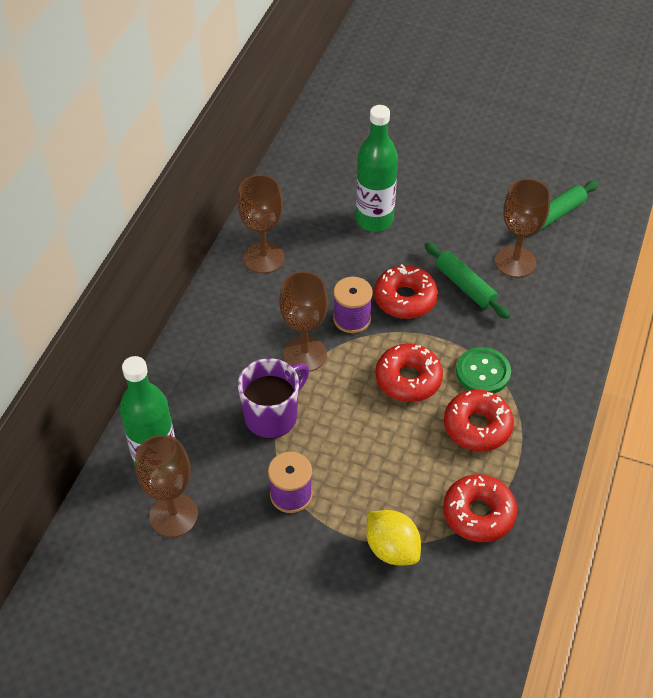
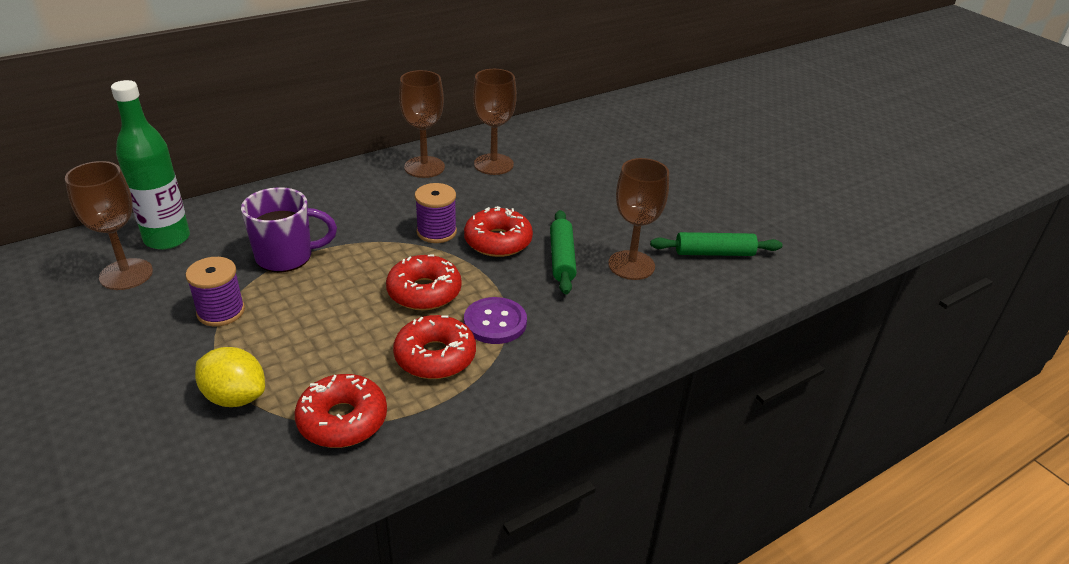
camera: 35 degrees right, 15 degrees down
(305, 354) = (368, 234): brown goblet -> brown goblet (493, 164)
(374, 220) = (543, 185): green bottle -> none
(392, 548) = (235, 397): yellow lemon -> yellow lemon turned 60 degrees counterclockwise
(483, 372) = (495, 322): green button -> purple button

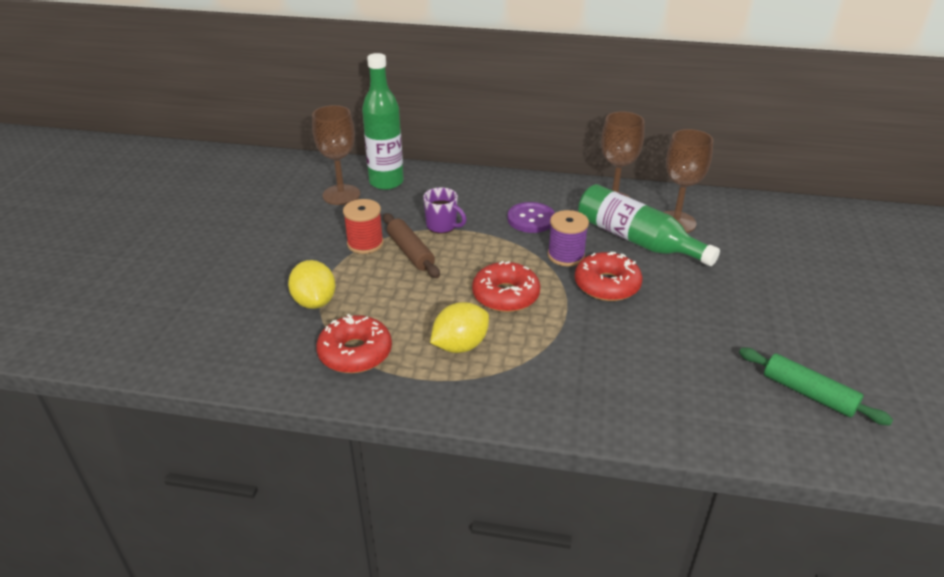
camera: 45 degrees right, 0 degrees up
(221, 311) = (365, 243): purple spool -> red spool
(283, 297) = (410, 252): none -> brown rolling pin
(286, 257) = (442, 226): purple mug -> purple mug, size x0.65
(435, 356) = (460, 345): red donut -> yellow lemon
(479, 192) = (637, 240): none -> green bottle
(495, 322) = (532, 345): purple button -> purple button (531, 219)
(561, 258) = (646, 324): green rolling pin -> none
(631, 265) = (705, 361): brown goblet -> none

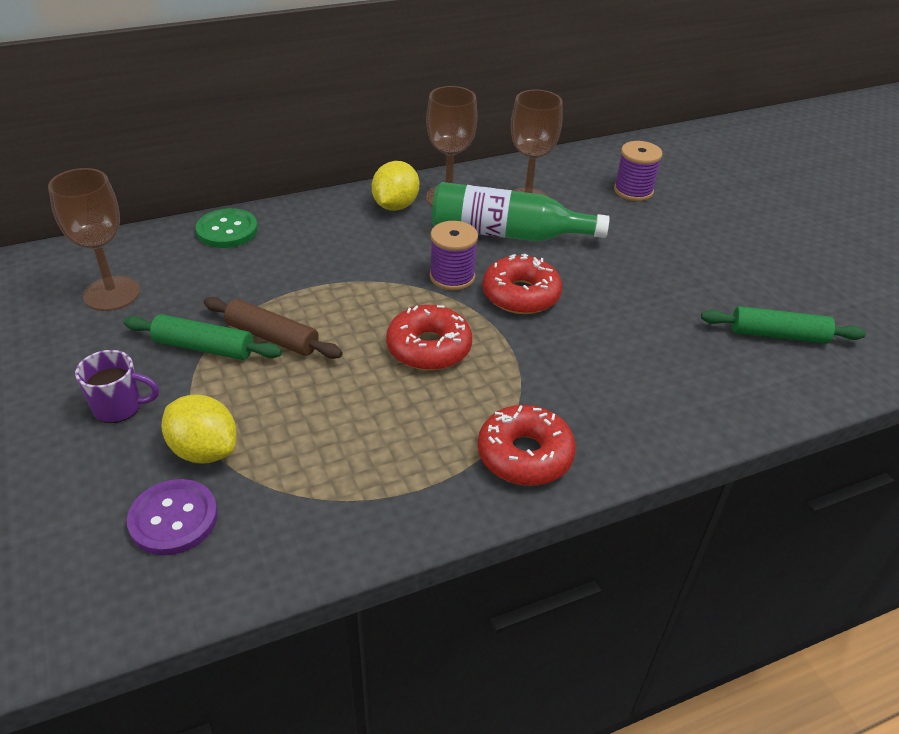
camera: 35 degrees left, 5 degrees up
(355, 353) = (317, 493): red donut -> red donut (524, 455)
(365, 243) = (204, 347): red spool -> green rolling pin
(386, 182) = (160, 257): green bottle -> none
(440, 178) = (227, 230): none -> green button
(442, 226) = (283, 290): purple mug -> purple mug (119, 407)
(460, 345) = (431, 428): yellow lemon -> yellow lemon (395, 206)
(531, 219) = (378, 247): purple button -> purple button (173, 519)
(779, 241) = (633, 191): none -> purple spool

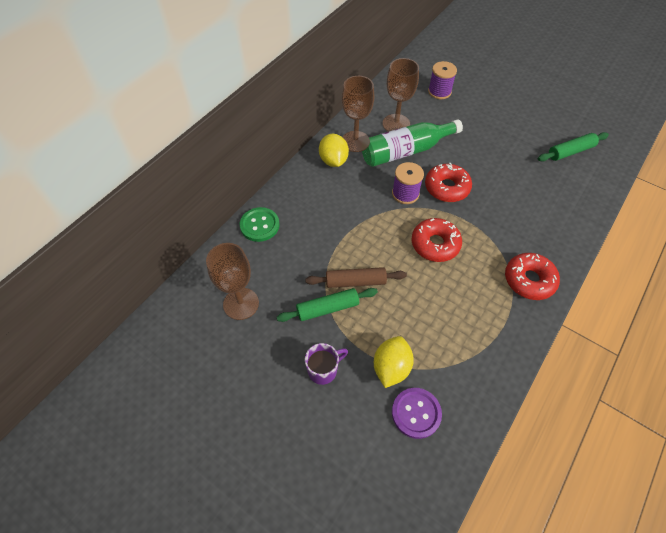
camera: 30 degrees left, 15 degrees up
(204, 450) = (391, 367): yellow lemon -> yellow lemon turned 75 degrees counterclockwise

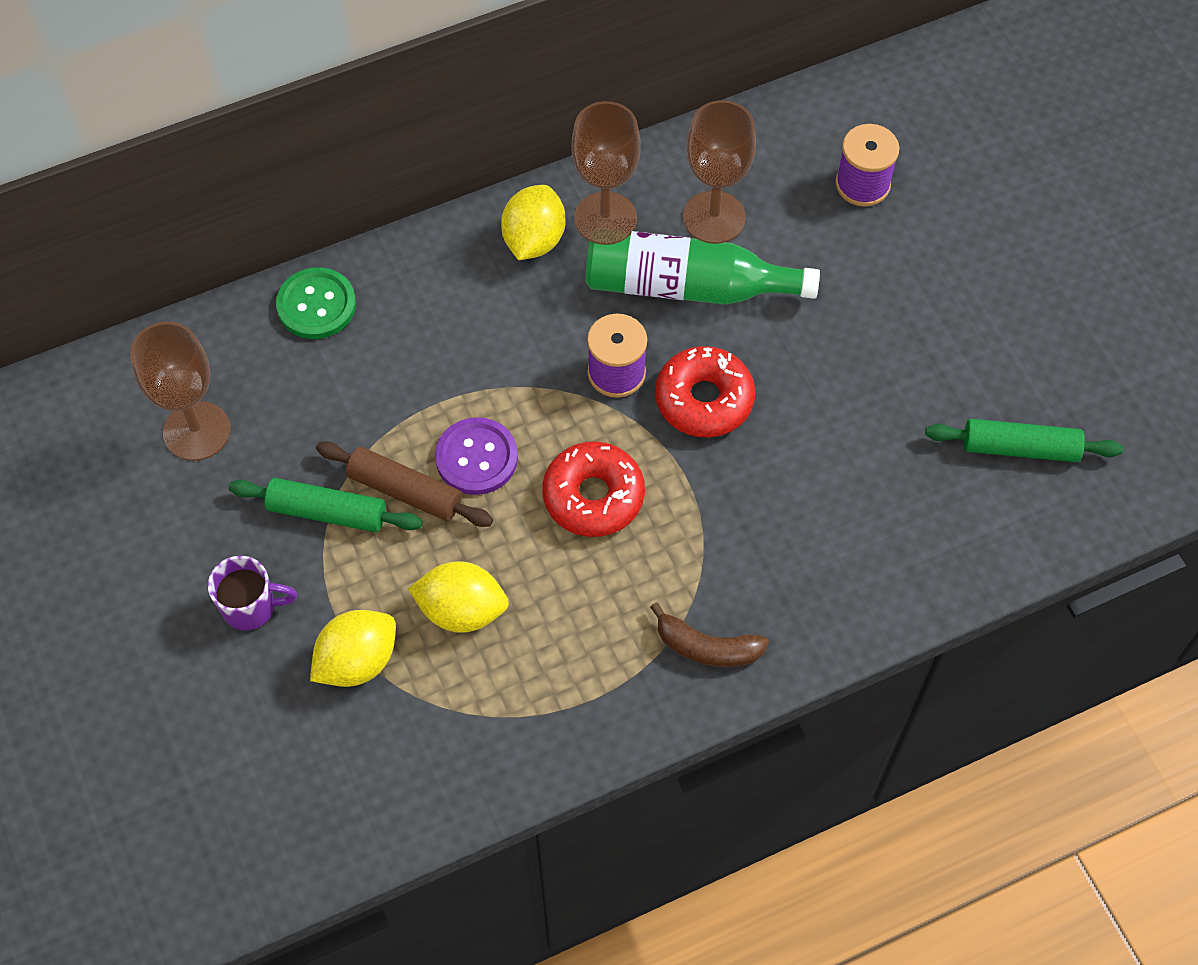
camera: 30 degrees right, 5 degrees up
(416, 413) = (343, 749): purple button -> purple button (476, 458)
(419, 319) = (461, 610): none -> yellow lemon
(529, 280) = (707, 647): red donut -> brown banana

